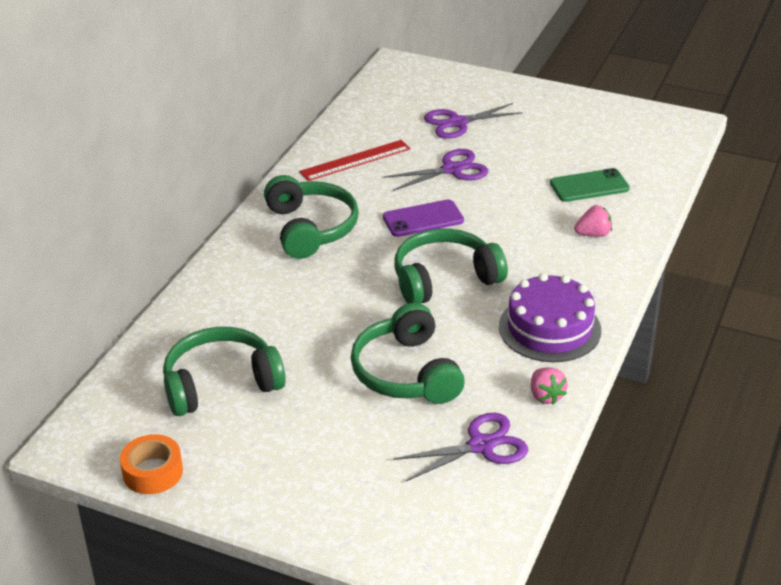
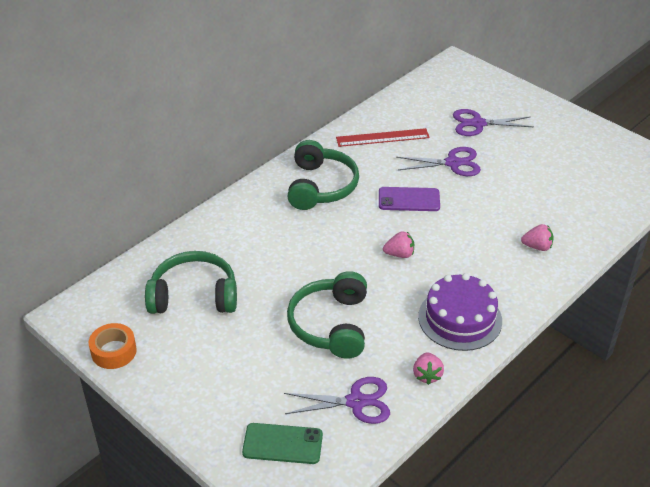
camera: 20 degrees right, 5 degrees up
(444, 279) = (399, 254): green headphones -> pink strawberry
(589, 186) = (556, 203): green phone -> green phone (282, 444)

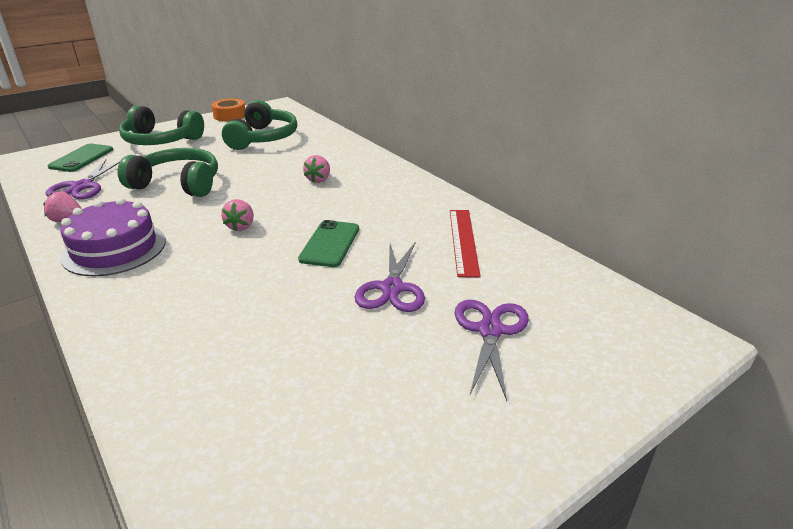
camera: 100 degrees right, 10 degrees down
(321, 186) = (378, 195): green headphones -> green headphones (160, 140)
(409, 200) = (330, 244): purple phone -> green phone
(537, 247) = (173, 331): pink strawberry -> pink strawberry (318, 179)

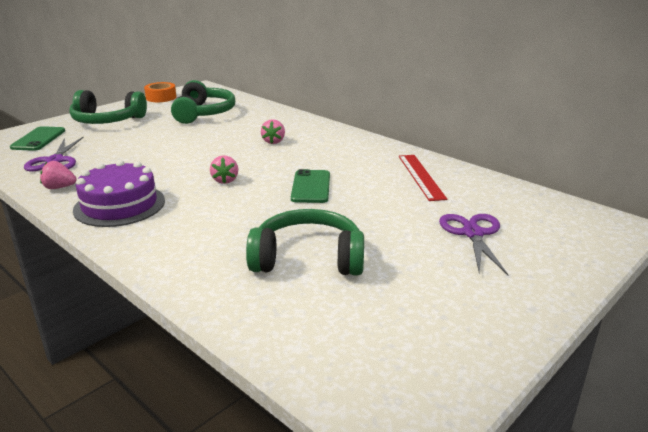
camera: 10 degrees left, 5 degrees down
(178, 184) = (146, 153): green headphones -> green headphones (308, 258)
(392, 288) = (380, 213): purple scissors -> none

